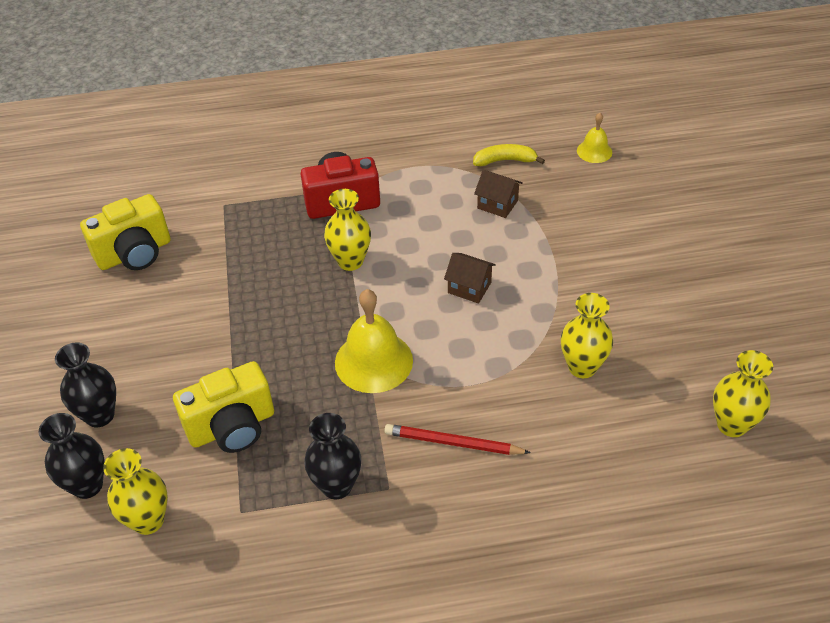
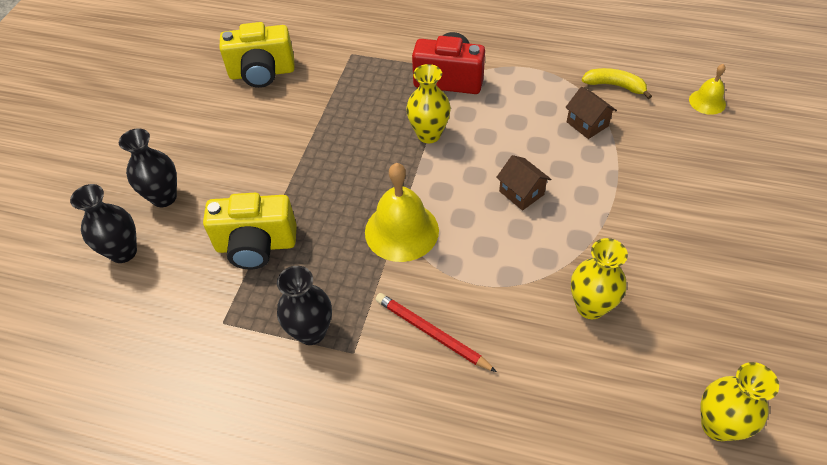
camera: 25 degrees right, 5 degrees up
(148, 520) = (150, 300): yellow vase -> none

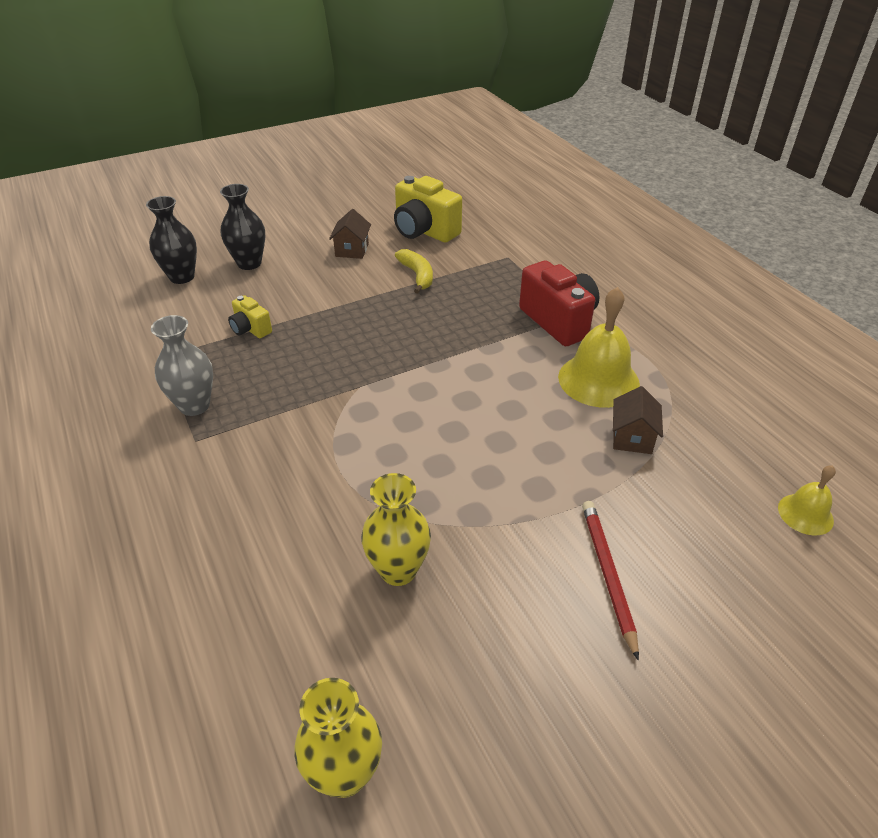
camera: 45 degrees right, 10 degrees down
(256, 245) = (250, 329): yellow camera -> yellow camera, size x0.52
(311, 332) = (194, 405): black vase -> grey vase
(401, 231) = (350, 394): yellow bell -> yellow bell (598, 380)
(429, 134) = (477, 347): yellow vase -> none
(432, 333) = (258, 475): red pencil -> red pencil (608, 575)
(521, 193) = (483, 441): brown house -> brown house (352, 250)
(614, 86) = (714, 428): yellow banana -> yellow banana (417, 275)

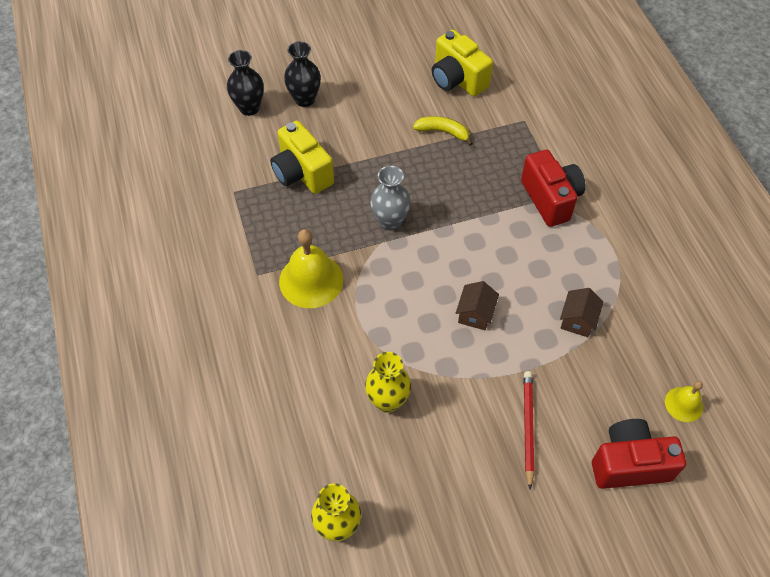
camera: 10 degrees right, 15 degrees up
(194, 405) = (257, 243): grey vase -> grey vase (390, 221)
(250, 329) = (302, 173): yellow camera -> yellow camera, size x1.91
(352, 250) = (392, 94): brown house -> brown house (475, 314)
(417, 275) = (443, 132): yellow banana -> yellow banana turned 60 degrees counterclockwise
(598, 380) = (567, 263): yellow bell -> yellow bell (311, 280)
(765, 601) = (629, 464): none -> red camera

